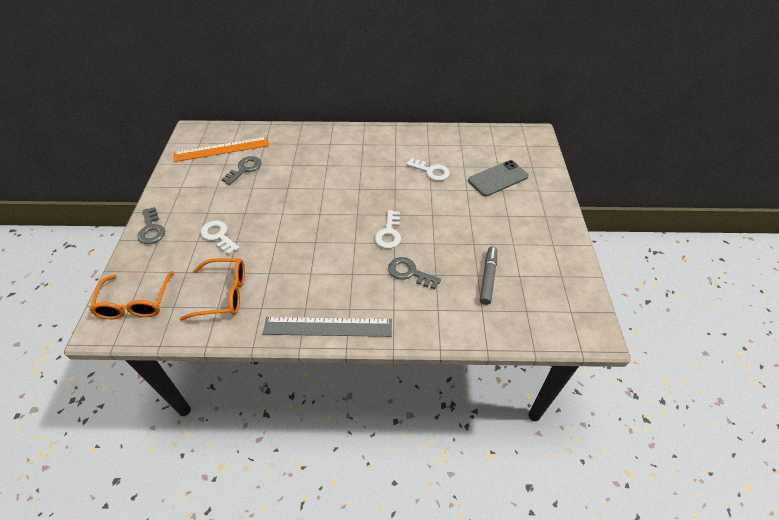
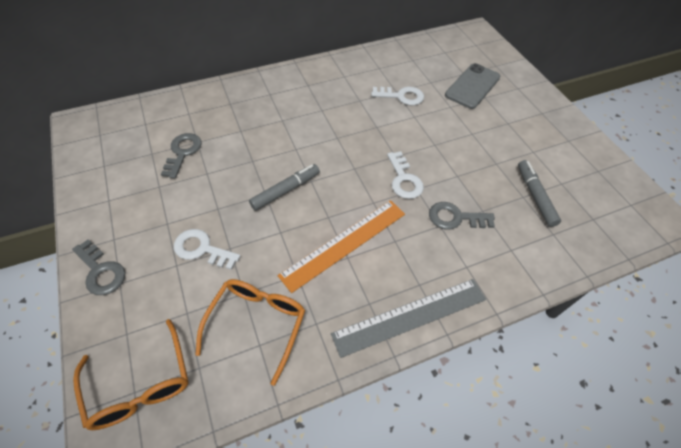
camera: 25 degrees left, 5 degrees up
(222, 149) = (136, 135): orange ruler -> orange ruler (344, 243)
(224, 294) = (257, 323): orange glasses -> orange glasses turned 45 degrees counterclockwise
(297, 215) = (286, 191): none -> grey marker

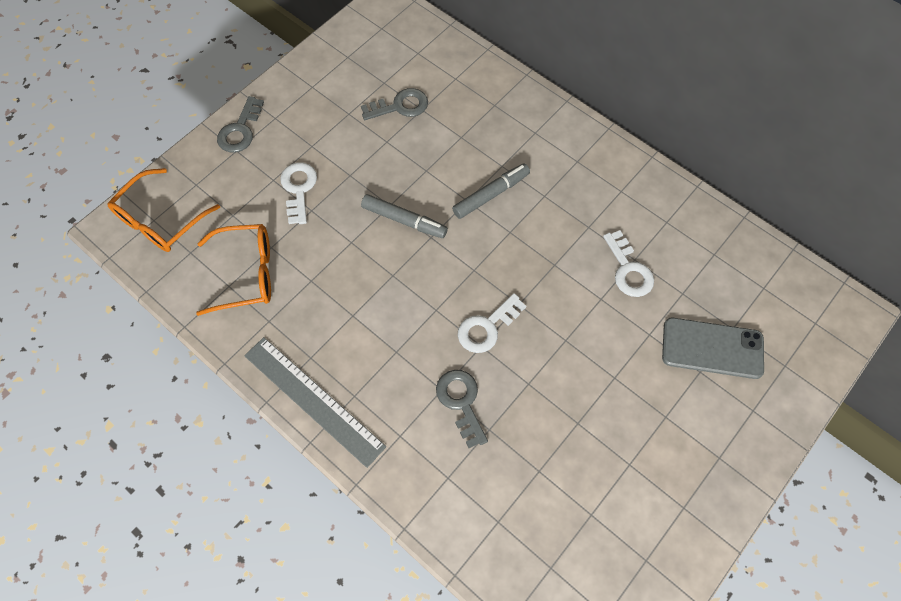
camera: 65 degrees right, 10 degrees up
(344, 243) = (367, 305): orange ruler -> none
(535, 196) = (548, 485): grey marker -> grey marker (491, 194)

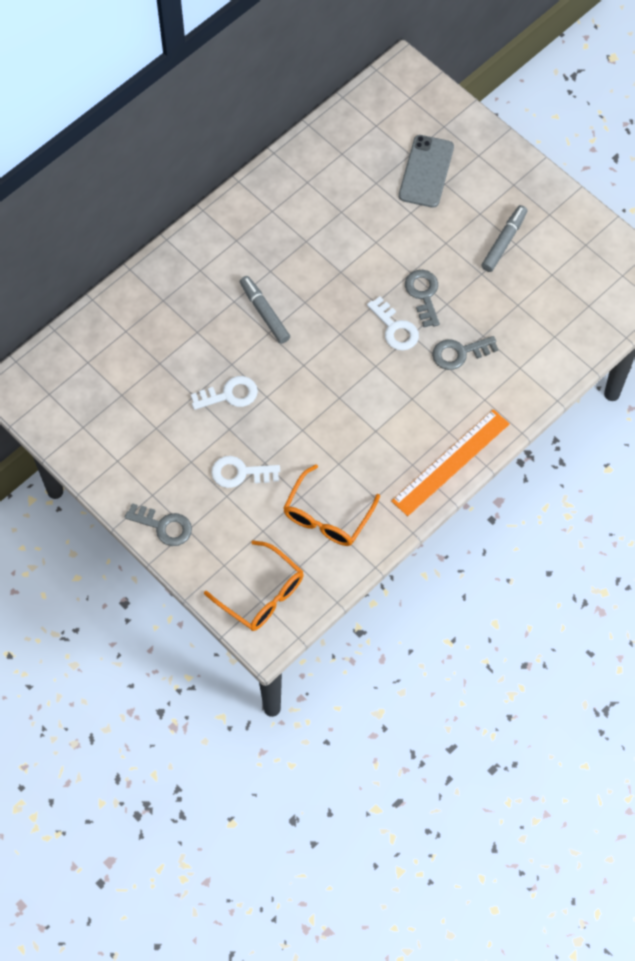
camera: 85 degrees left, 0 degrees up
(247, 274) = (327, 516): orange glasses -> orange glasses turned 150 degrees counterclockwise
(313, 400) = (451, 462): grey ruler -> orange ruler
(400, 106) = (153, 381): grey key -> grey key (423, 294)
(404, 220) = (284, 385): grey marker -> grey marker (504, 242)
(628, 270) = (351, 217): white key -> white key (229, 394)

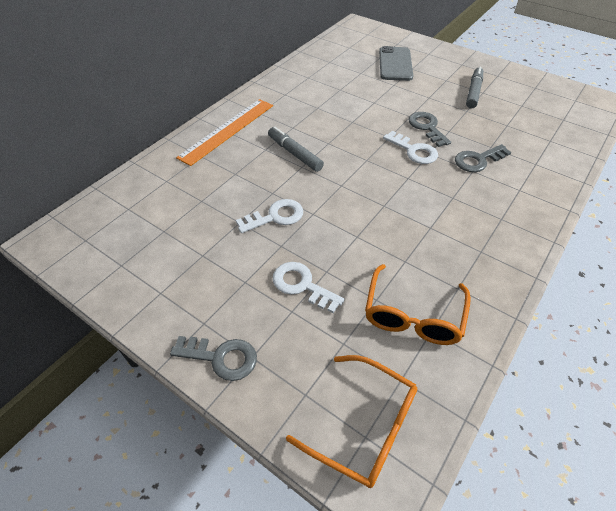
camera: 10 degrees left, 15 degrees down
(240, 473) = (302, 285): white key -> white key turned 45 degrees clockwise
(451, 462) = (518, 244): orange ruler -> orange ruler (227, 130)

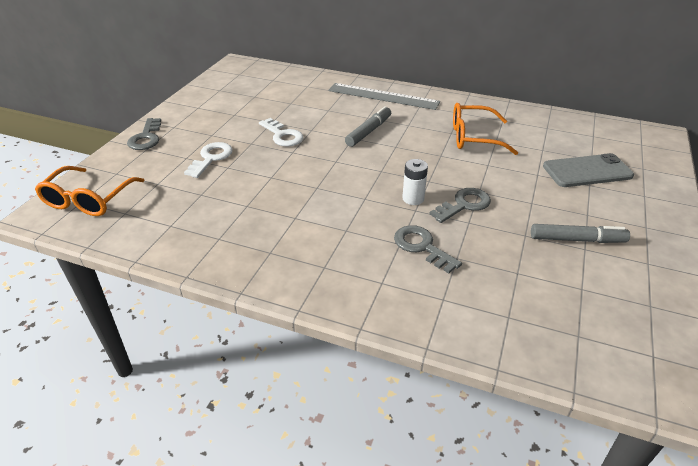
camera: 75 degrees right, 10 degrees down
(227, 130) = (383, 96): orange ruler -> grey ruler
(413, 316) = (185, 214): orange glasses -> orange glasses (473, 137)
(414, 151) = (413, 198): white key -> white battery

